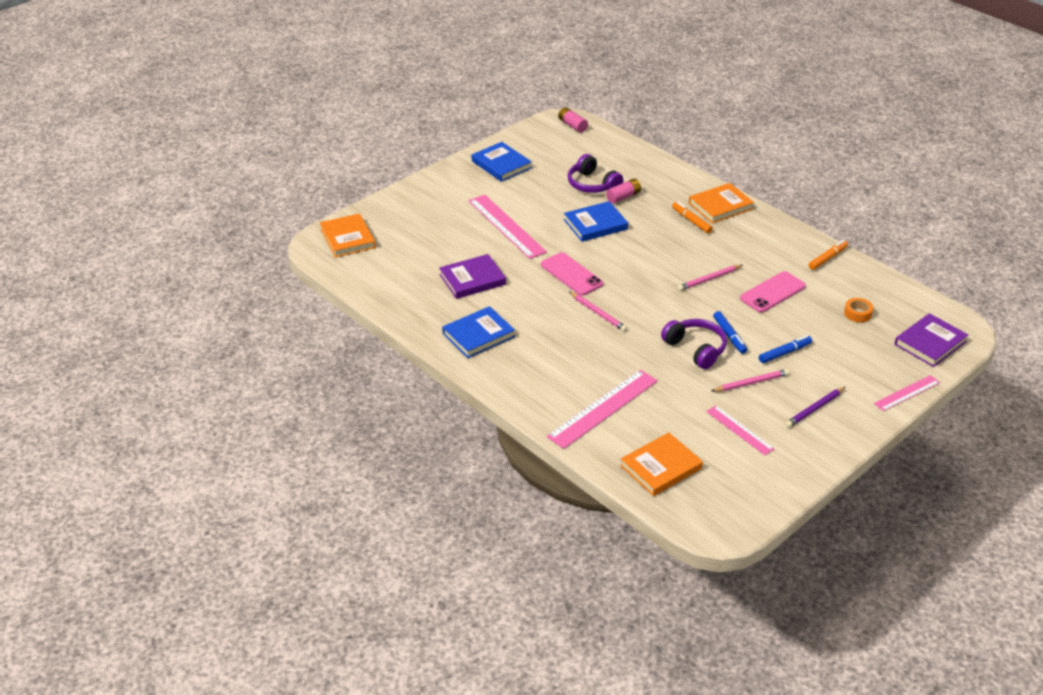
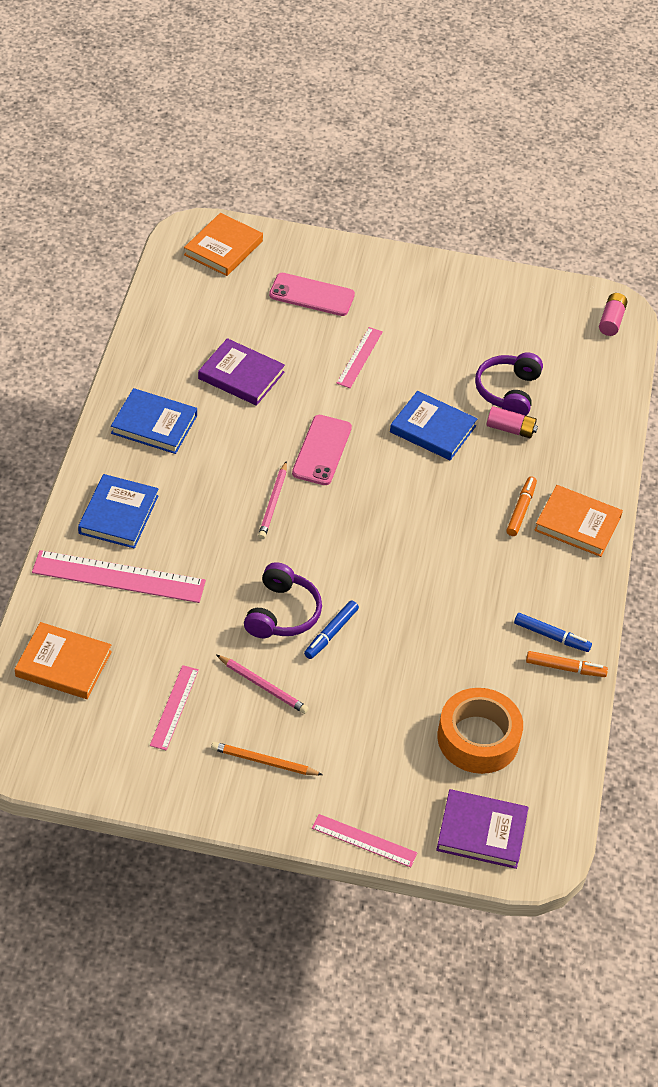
camera: 50 degrees right, 10 degrees up
(501, 165) = (470, 298): blue book -> blue book (118, 514)
(506, 226) = (359, 357): pink ruler -> pink ruler, size x0.57
(709, 279) = (420, 572): pink pencil -> none
(772, 292) = (448, 641): pink phone -> pink phone (312, 295)
(784, 353) = (342, 696): blue marker -> blue marker (551, 636)
(814, 409) = (264, 761): purple pencil -> orange pencil
(857, 314) = (478, 738): orange tape -> orange tape, size x2.16

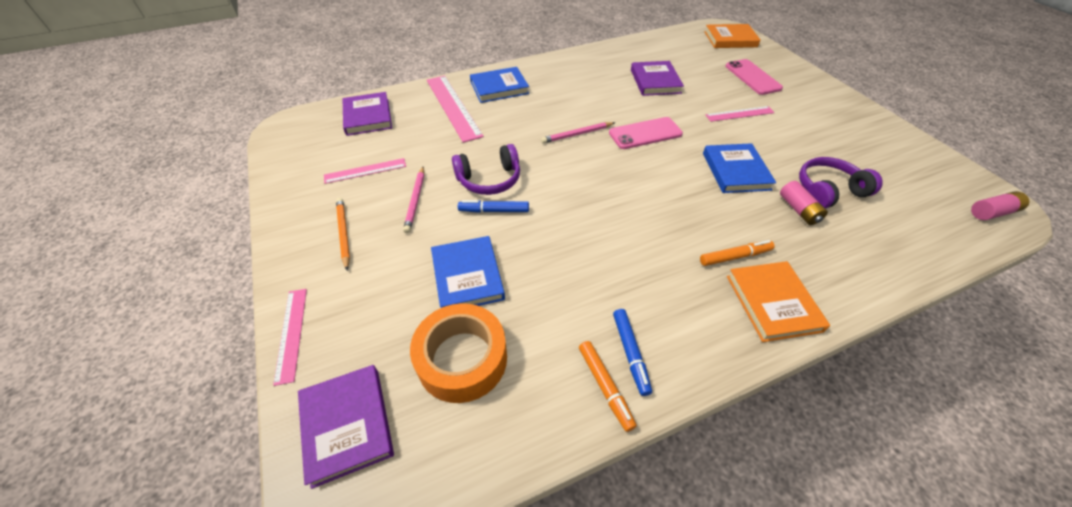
camera: 60 degrees right, 0 degrees up
(63, 664) = (368, 117): orange book -> purple book
(154, 424) = (578, 71): blue book -> blue book (467, 276)

